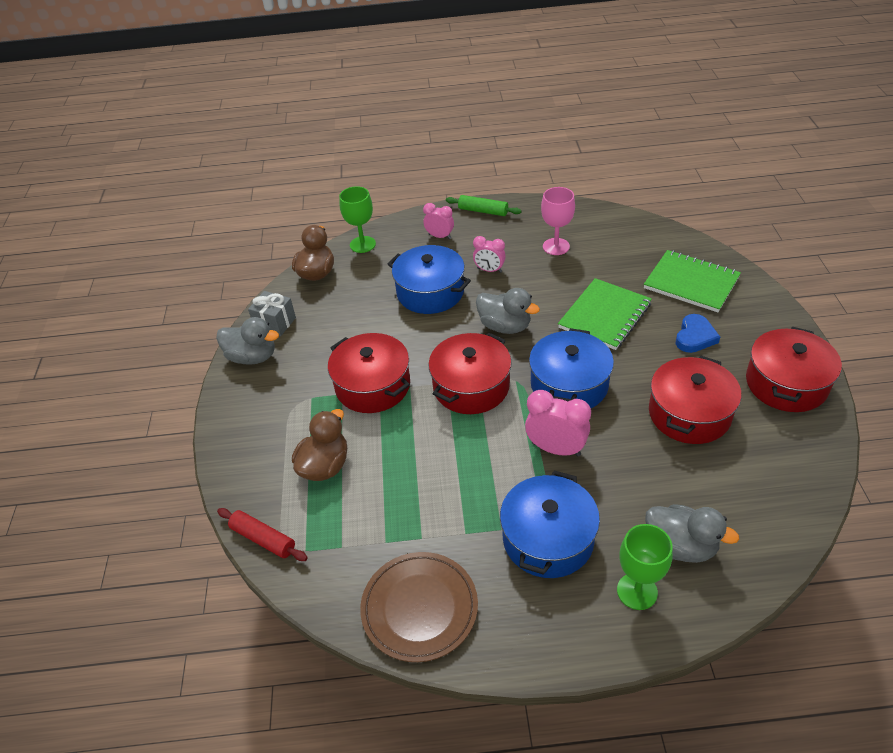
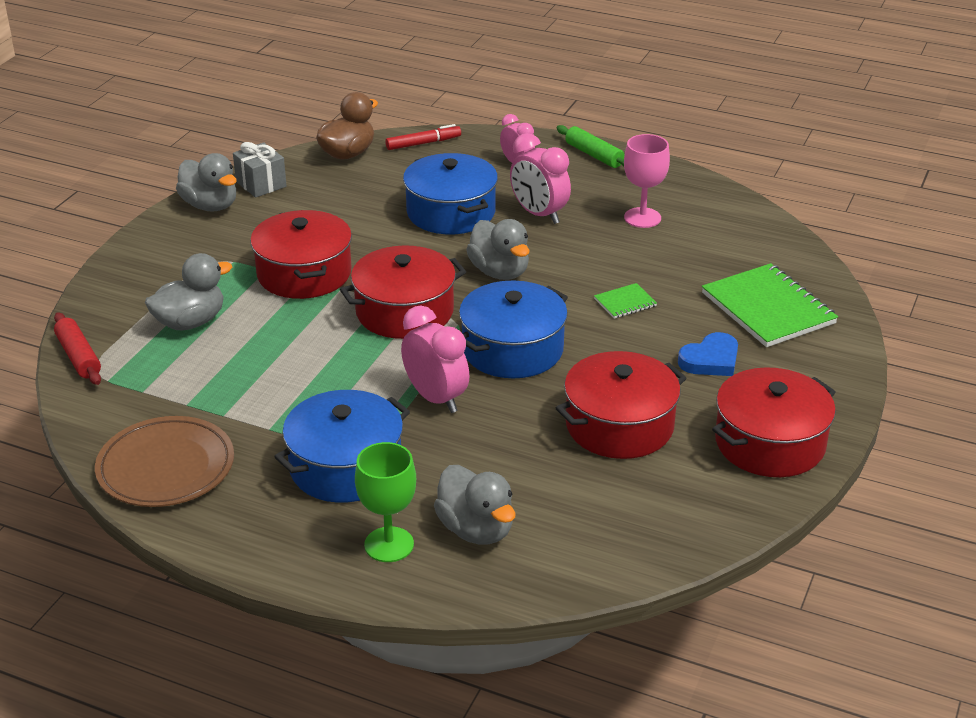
camera: 25 degrees right, 10 degrees down
(325, 466) = (190, 322): brown duck -> grey duck
(362, 244) = (423, 143): green goblet -> red marker
(489, 270) = (539, 214): pink clock -> pink clock, size x1.56
(604, 316) = (625, 302): green notebook -> green notebook, size x0.46

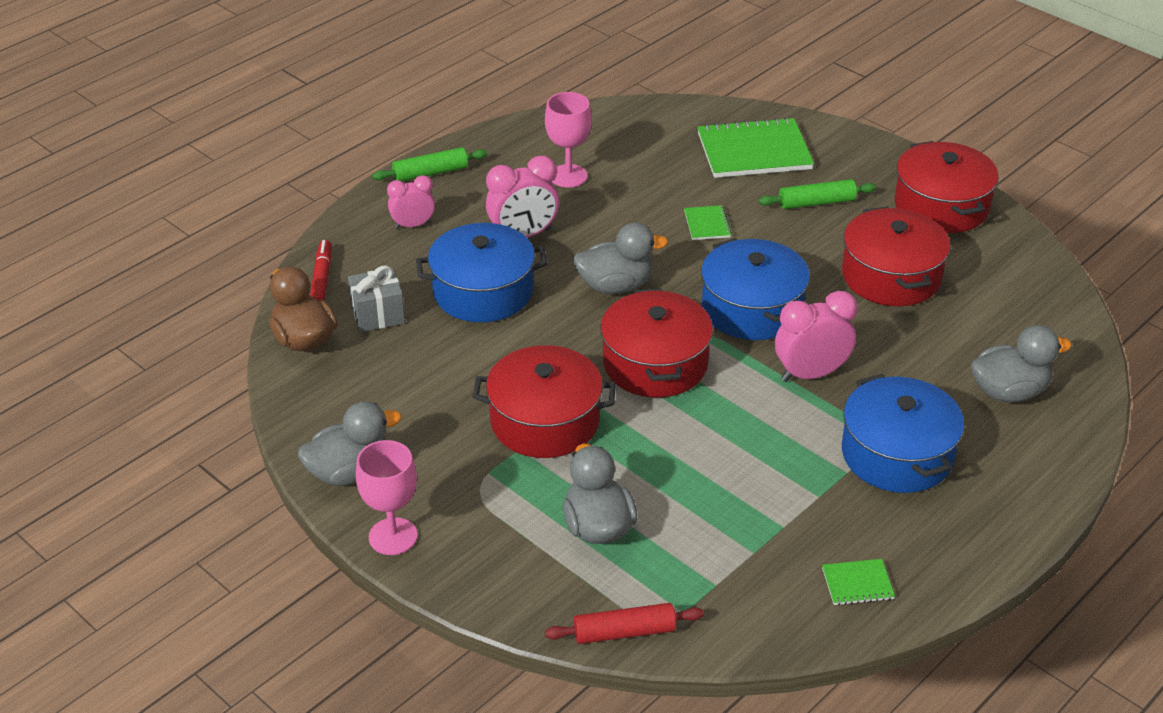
camera: 70 degrees left, 5 degrees up
(150, 238) = (393, 536): none -> pink goblet
(166, 467) = (857, 584): brown plate -> green notebook
(261, 184) = (327, 421): grey gift -> grey gift (378, 315)
(389, 544) = (1016, 448): green goblet -> none
(710, 360) = (816, 203): blue heart -> green rolling pin

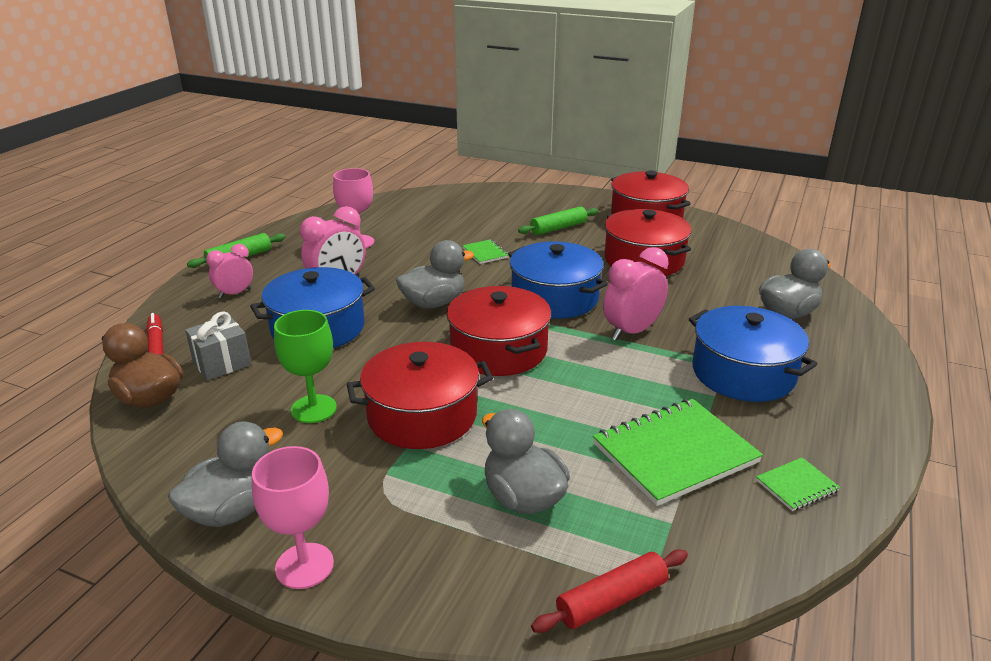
camera: 20 degrees left, 10 degrees down
(447, 389) = (313, 409): none -> green goblet
(754, 151) = (493, 208): green notebook -> green notebook (675, 453)

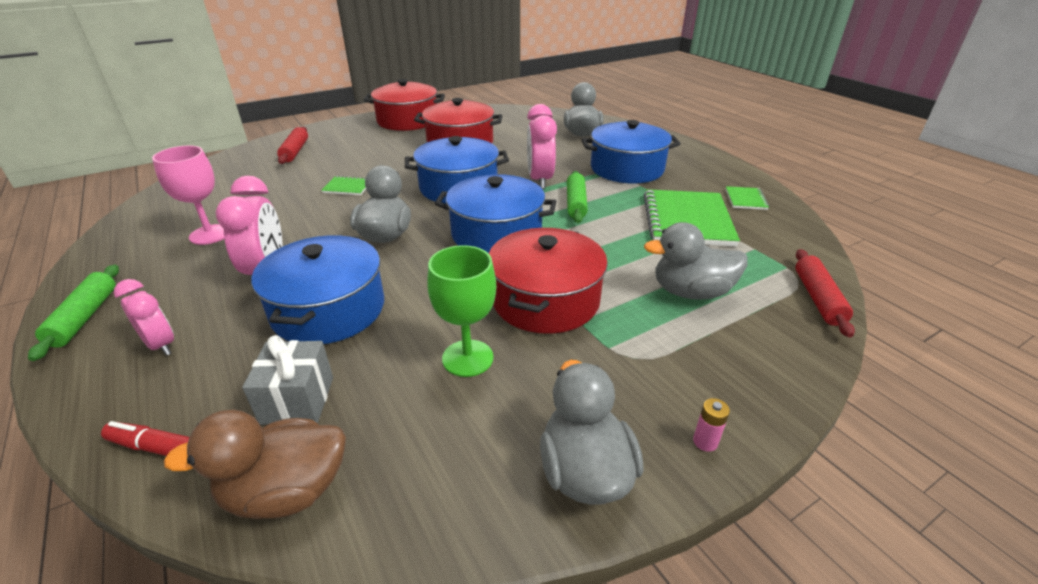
camera: 55 degrees left, 5 degrees up
(235, 293) = (161, 345): pink clock -> pink clock turned 135 degrees clockwise
(304, 566) = (705, 442): pink goblet -> pink battery
(498, 350) = (496, 233): red pot -> blue pot
(511, 205) = (295, 151): none -> red rolling pin
(558, 228) = (365, 150): green rolling pin -> green rolling pin (576, 203)

